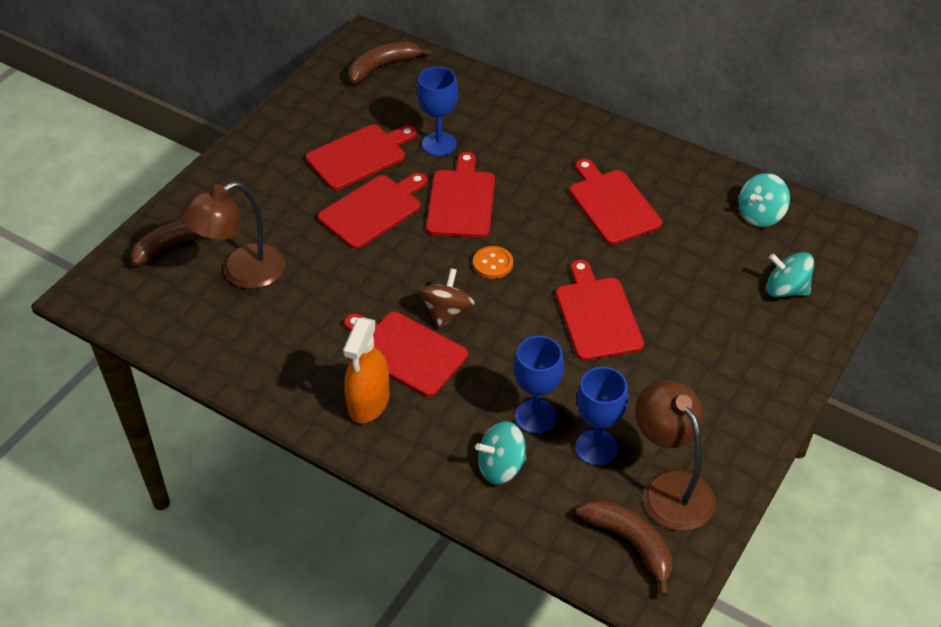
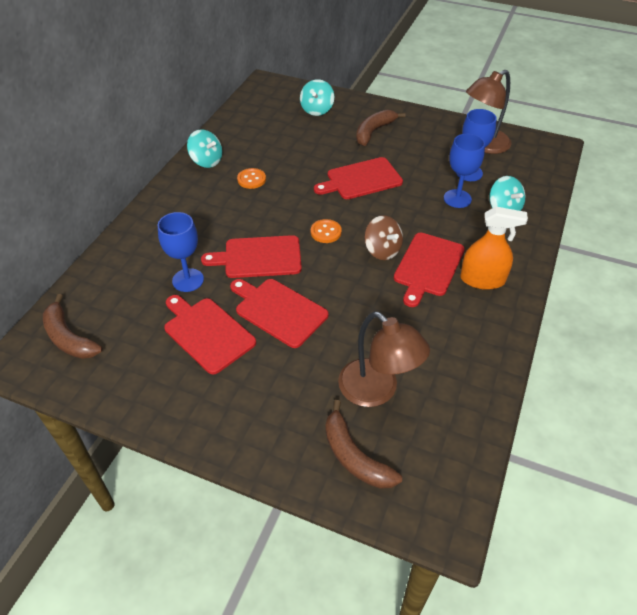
camera: 100 degrees left, 0 degrees up
(447, 312) = (382, 250): brown spinning top -> brown spinning top turned 135 degrees counterclockwise
(612, 204) = (251, 179): red cutting board -> orange button
(631, 544) = (528, 156): brown banana -> brown banana (374, 132)
(760, 215) = (252, 119): turquoise spinning top -> turquoise spinning top (206, 161)

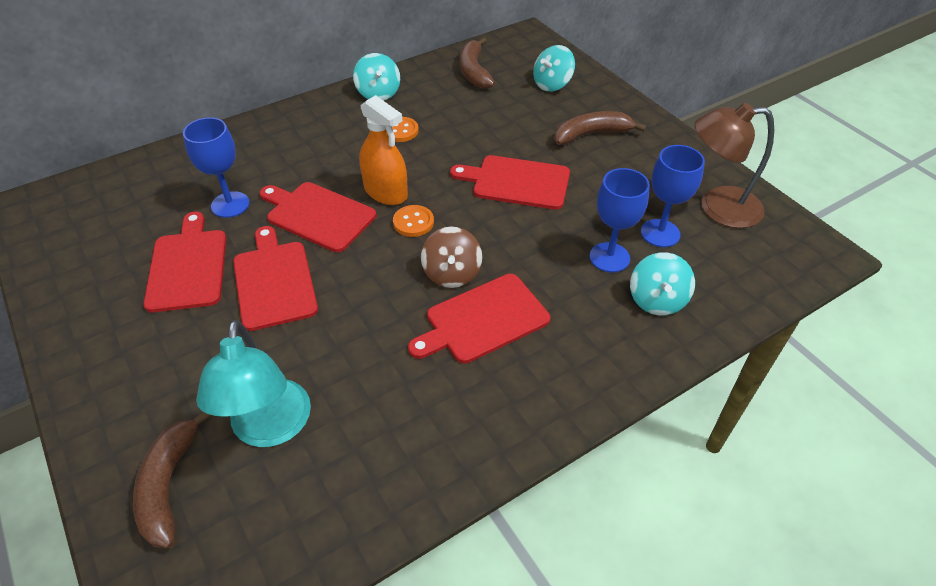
camera: 35 degrees right, 0 degrees up
(69, 337) = (80, 206): brown banana -> brown banana (474, 71)
(377, 391) = (270, 428): brown lamp -> turquoise lamp
(482, 279) = (532, 372): orange spray bottle -> orange spray bottle (385, 192)

